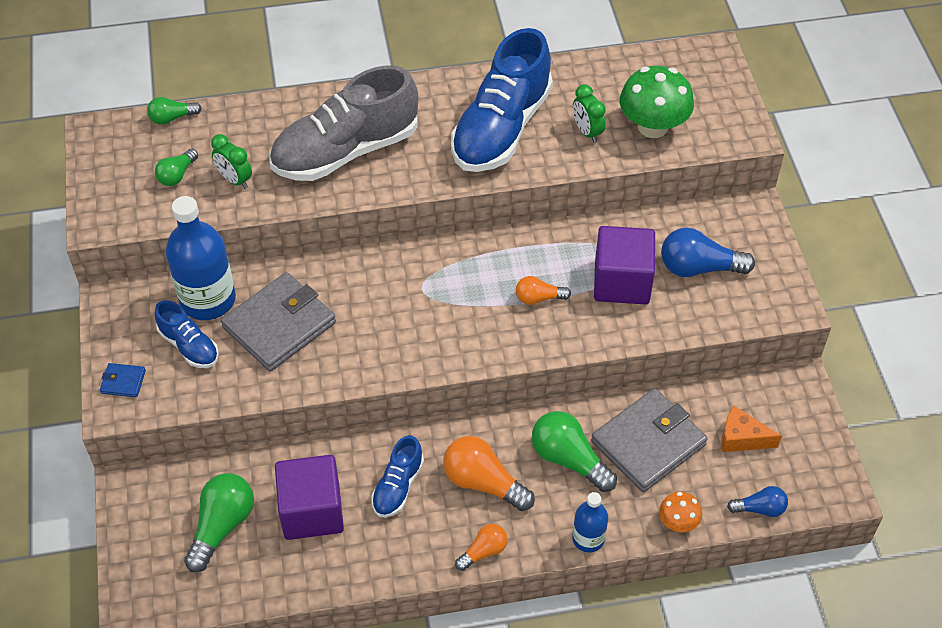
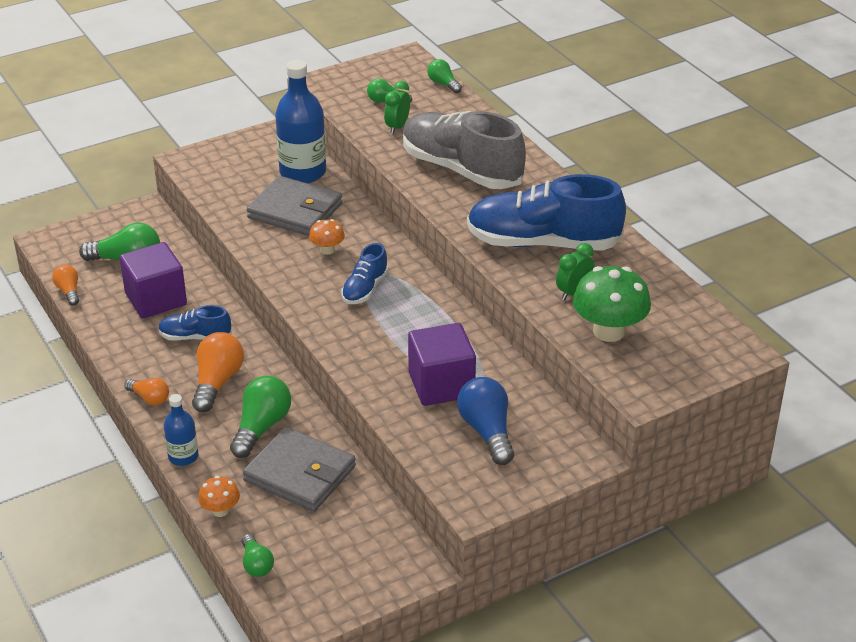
camera: 70 degrees right, 15 degrees down
(123, 382) = (209, 157): blue wallet -> none
(189, 346) = (255, 176): blue shoe -> blue shoe (365, 289)
(366, 315) = (327, 250): none -> orange mushroom
(538, 298) = (394, 338): orange light bulb -> orange light bulb (68, 291)
(741, 438) = (333, 537): orange cheese -> none
(760, 508) = (256, 564): blue light bulb -> green light bulb

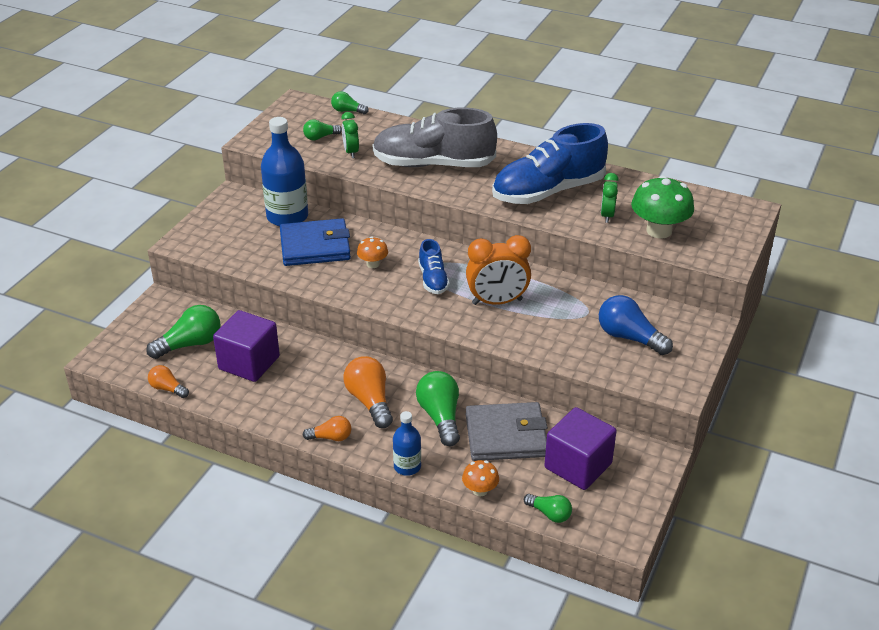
camera: 35 degrees left, 0 degrees up
(195, 337) = (314, 376): blue shoe -> none
(295, 211) = (315, 246): grey wallet -> blue wallet
(400, 337) = (497, 302): none -> orange clock
(441, 385) = (563, 321): purple cube -> purple cube (578, 466)

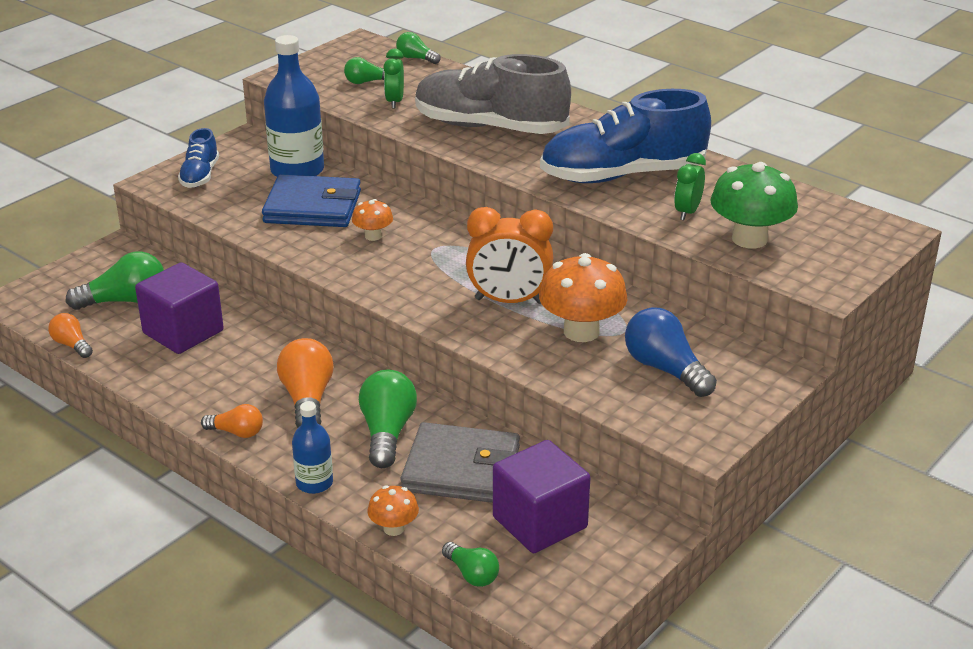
camera: 15 degrees right, 5 degrees down
(433, 279) = (439, 264): blue shoe -> blue shoe (200, 176)
(559, 318) = (581, 331): none -> orange mushroom

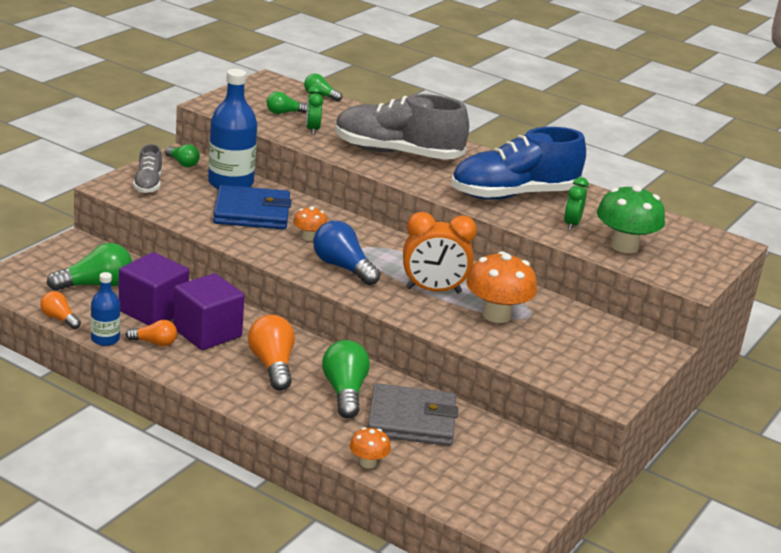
camera: 10 degrees left, 5 degrees down
(200, 176) = (148, 184): blue shoe -> grey shoe
(237, 432) = (220, 389): orange light bulb -> orange light bulb (154, 343)
(314, 483) = (295, 429): blue bottle -> blue bottle (105, 339)
(472, 574) = (438, 497): green light bulb -> green light bulb (182, 163)
(540, 522) = (483, 460): purple cube -> purple cube (207, 333)
(665, 369) = (568, 344): blue light bulb -> blue light bulb (342, 267)

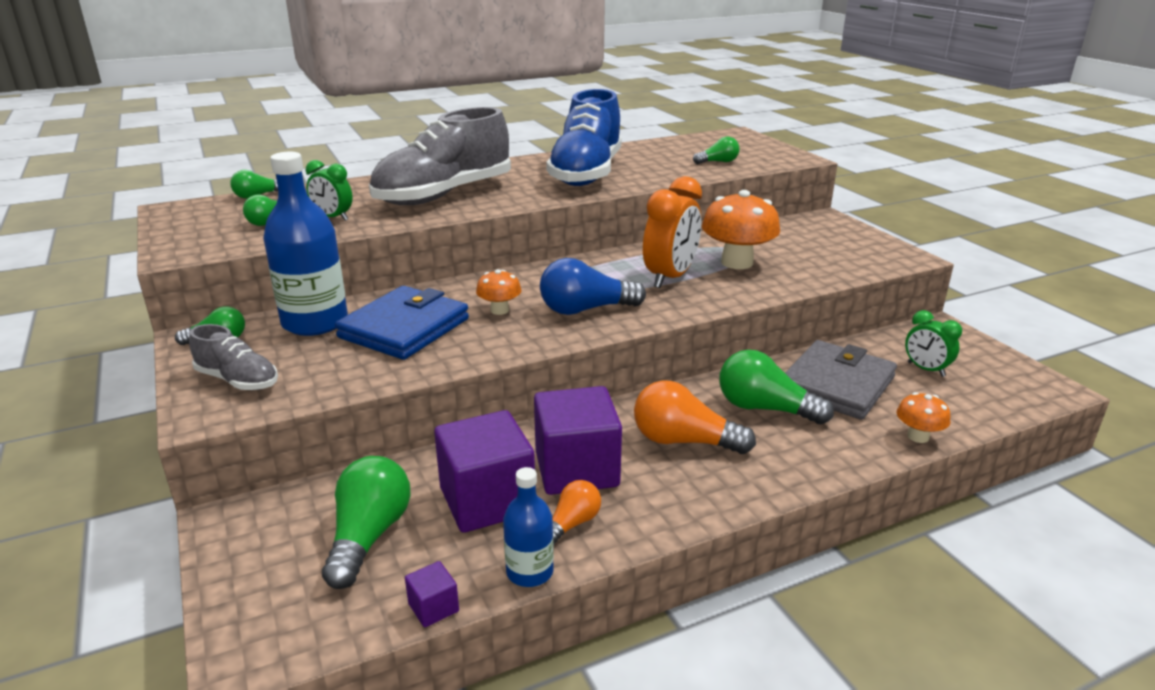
camera: 55 degrees left, 0 degrees up
(59, 319) = (433, 607): orange light bulb -> purple cube
(571, 224) = (664, 168): green clock -> green clock (925, 369)
(624, 246) = (718, 162): green mushroom -> green light bulb

